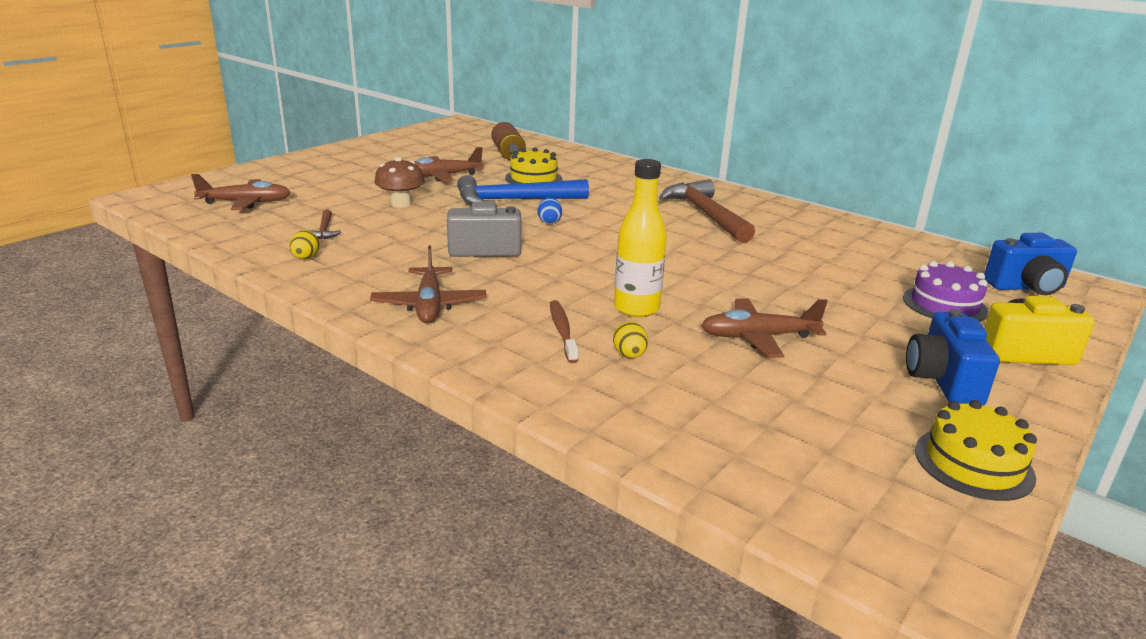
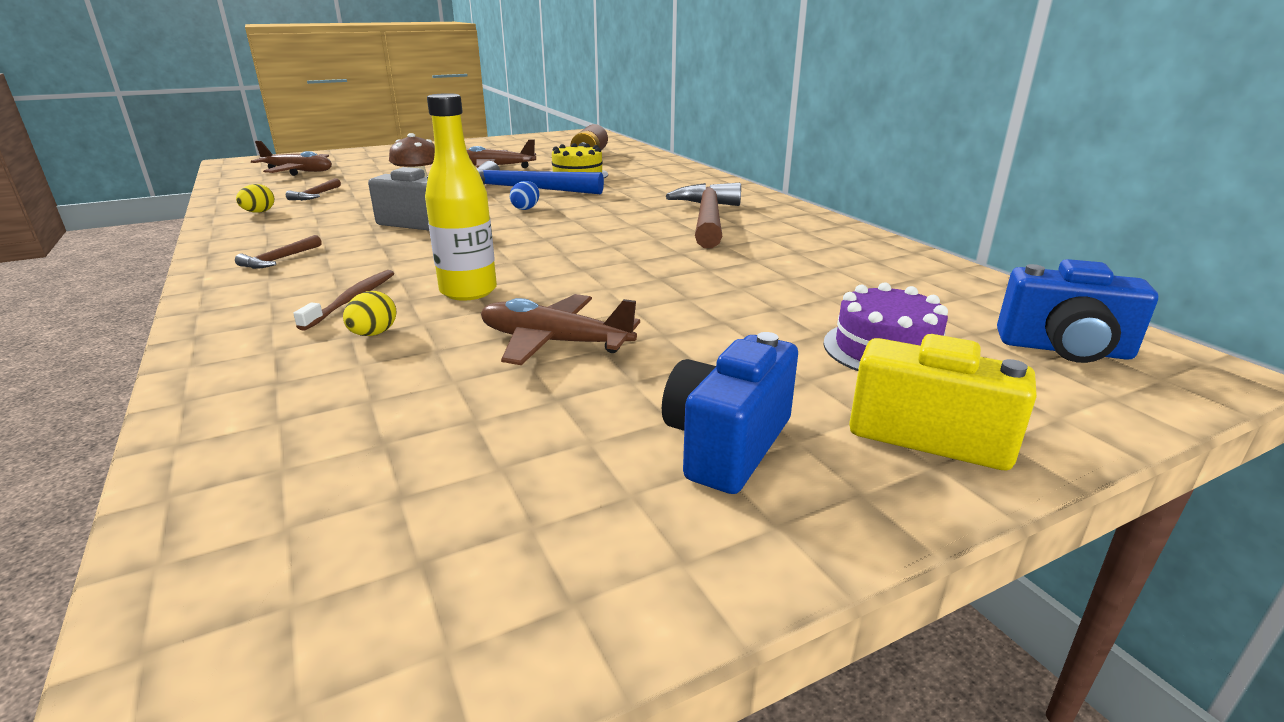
camera: 25 degrees right, 0 degrees up
(429, 305) = (279, 259): brown plane -> brown hammer
(973, 463) = (584, 578): yellow cake -> none

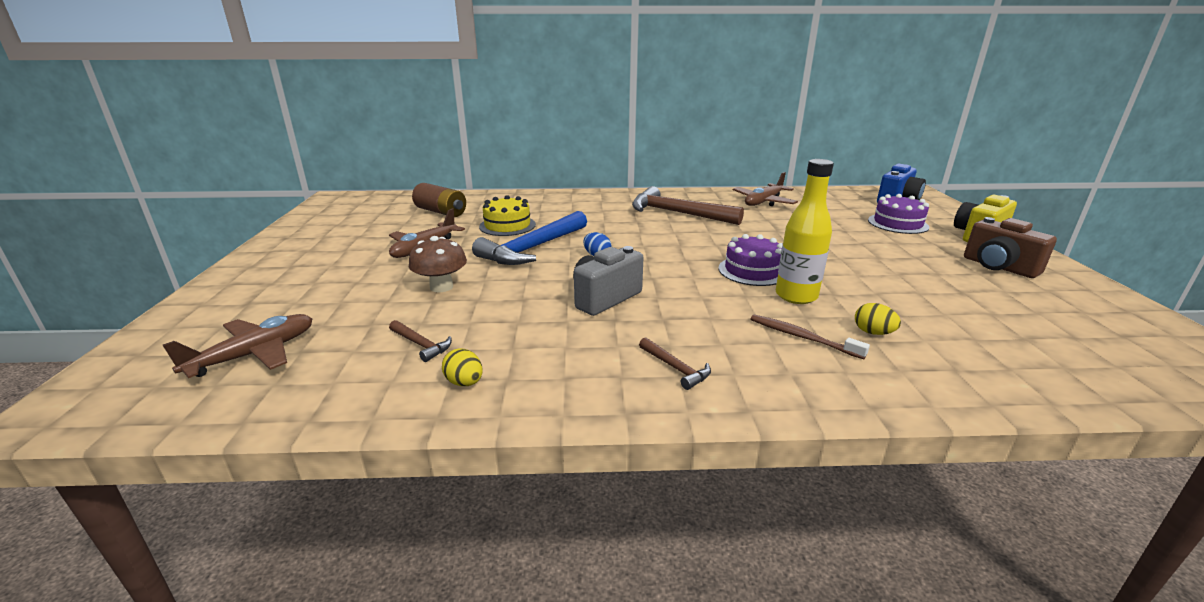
camera: 65 degrees left, 0 degrees up
(536, 267) = (752, 271): none -> purple cake
(554, 342) = (888, 283): brown plane -> brown plane (763, 202)
(727, 444) = (998, 267): blue camera -> brown camera

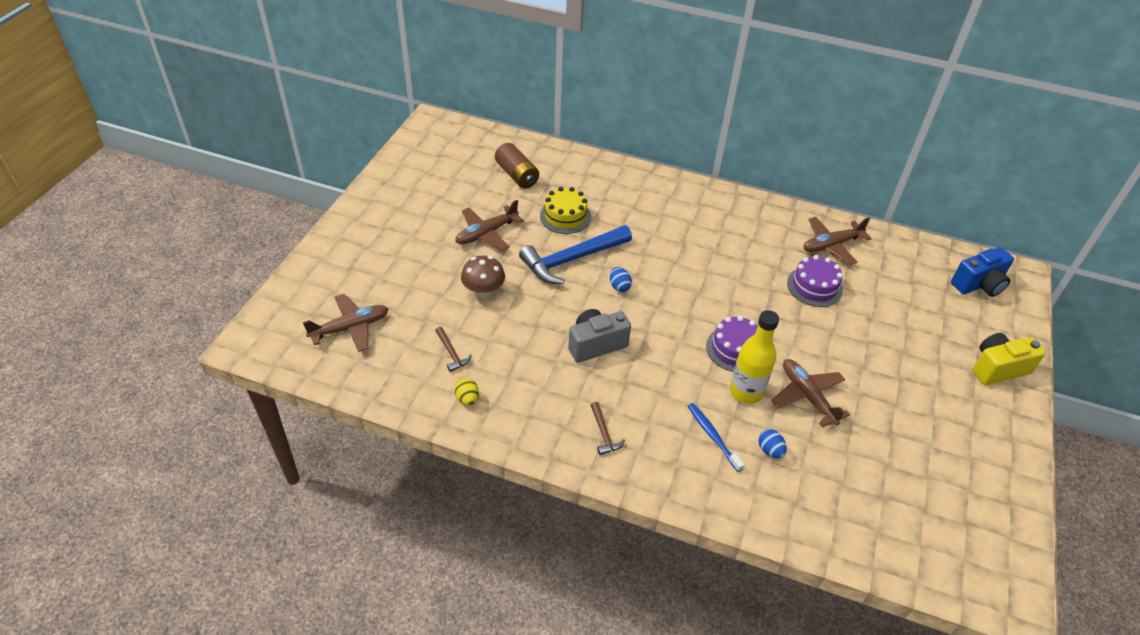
camera: 20 degrees right, 20 degrees up
(678, 213) = (730, 241): brown hammer -> none
(802, 337) = (712, 436): brown toothbrush -> blue toothbrush
(856, 285) = (807, 396): none -> brown plane
(873, 333) = (770, 450): yellow egg -> blue egg
(898, 223) = (936, 324): purple cake -> purple cake (814, 286)
(998, 267) = (962, 416): brown camera -> none

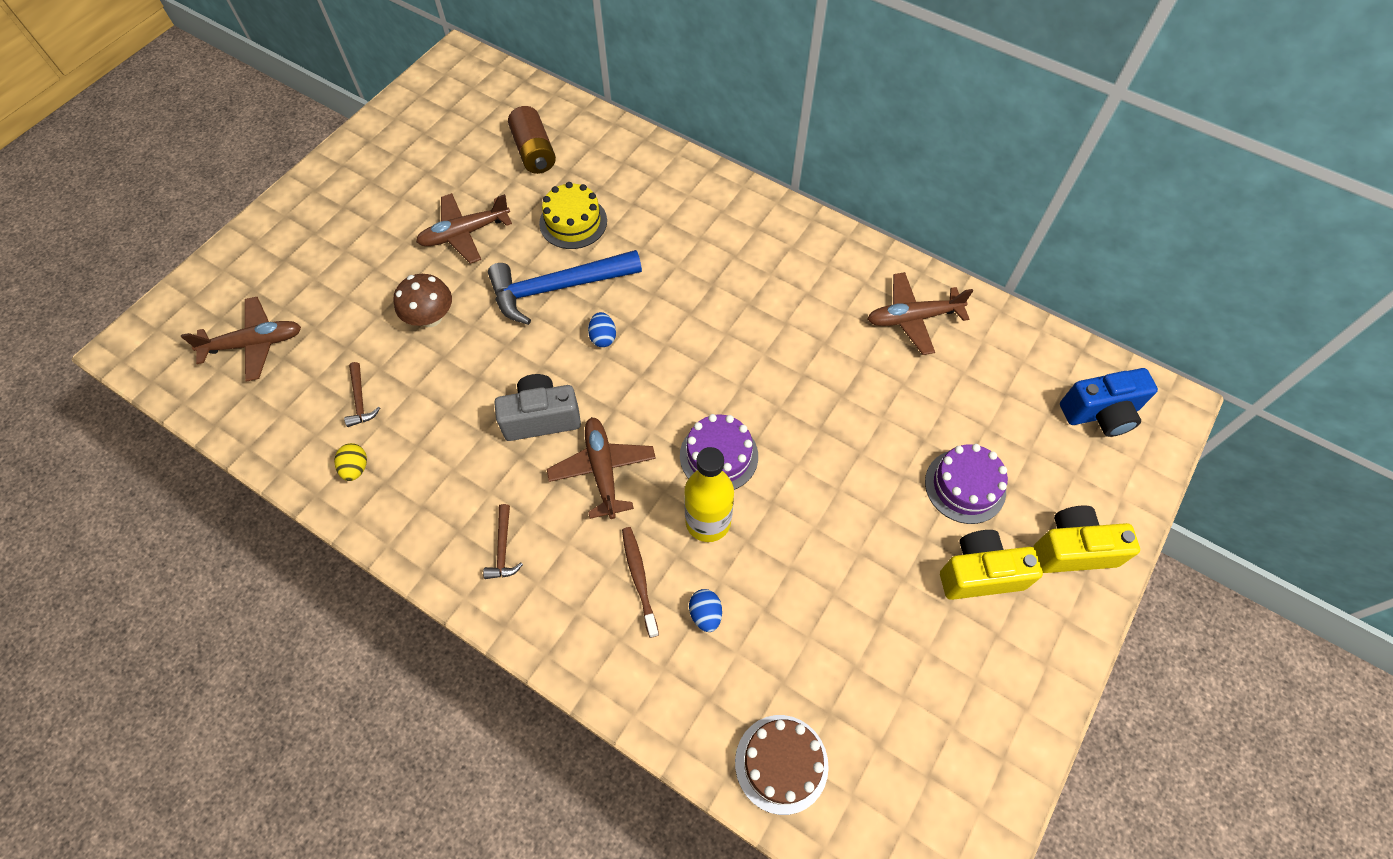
camera: 15 degrees right, 15 degrees up
(712, 436) = (639, 579): blue toothbrush -> brown toothbrush
(807, 396) = (787, 543): brown plane -> brown plane (602, 470)
(814, 286) = (863, 378): purple cake -> purple cake (965, 486)
(864, 535) = (781, 763): none -> brown cake
(944, 393) = (979, 574): none -> yellow camera

